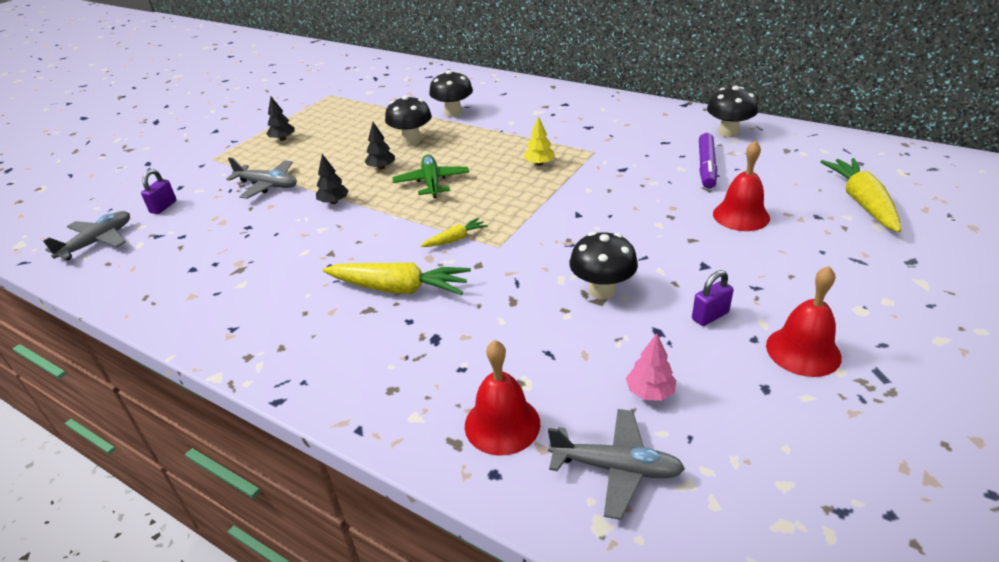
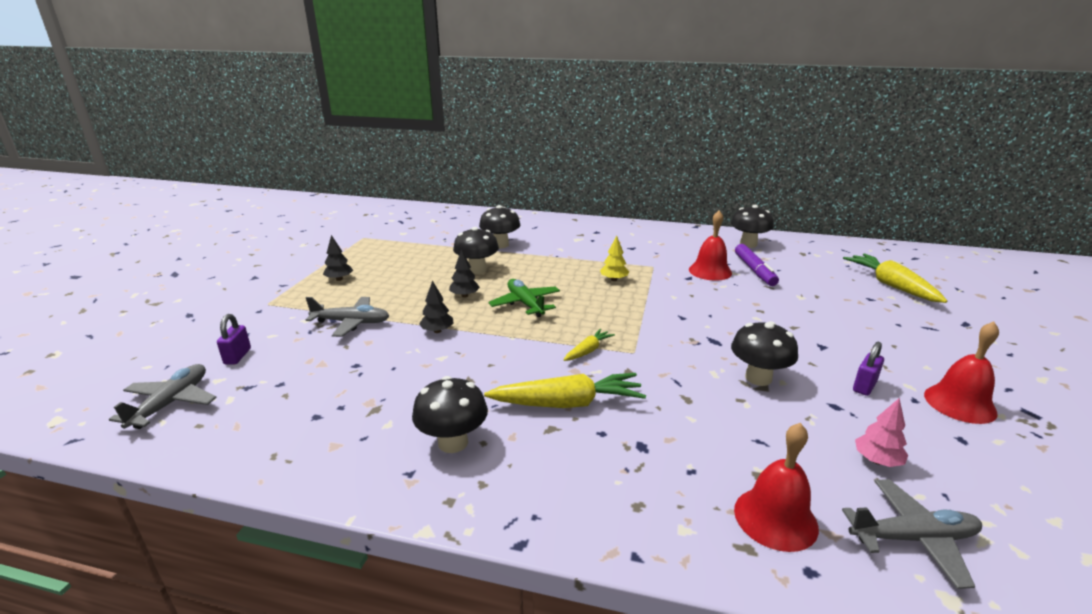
camera: 20 degrees left, 10 degrees down
(281, 308) = (453, 442): none -> black mushroom
(741, 215) = (814, 304): red bell -> red bell (710, 271)

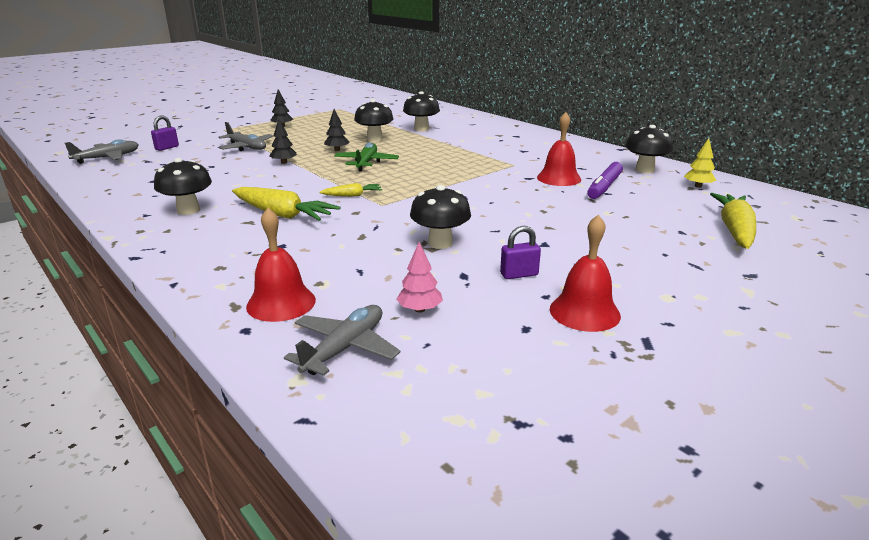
camera: 35 degrees right, 0 degrees up
(614, 280) = (461, 165): yellow tree -> yellow tree (698, 186)
(913, 538) = (345, 348): grey plane -> grey plane turned 90 degrees counterclockwise

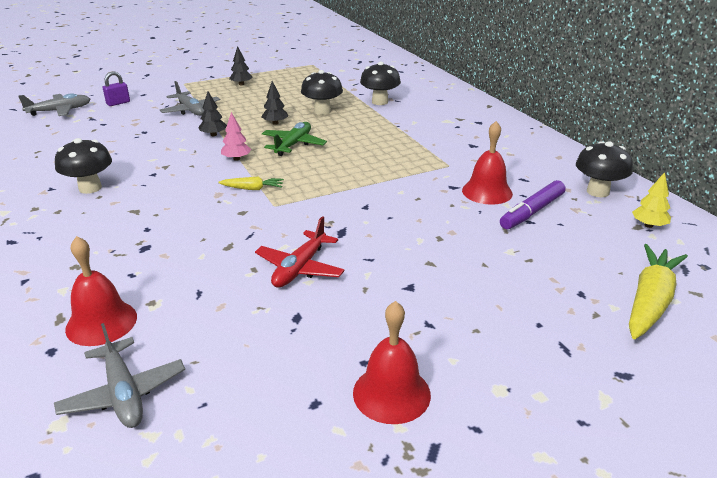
camera: 15 degrees right, 5 degrees up
(282, 215) = (171, 206): yellow carrot -> none
(345, 348) = (123, 393): grey plane -> grey plane turned 105 degrees clockwise
(420, 309) = (224, 356): pink tree -> pink tree (236, 159)
(440, 243) = (300, 268): black mushroom -> red plane
(519, 274) = (354, 326): purple padlock -> none

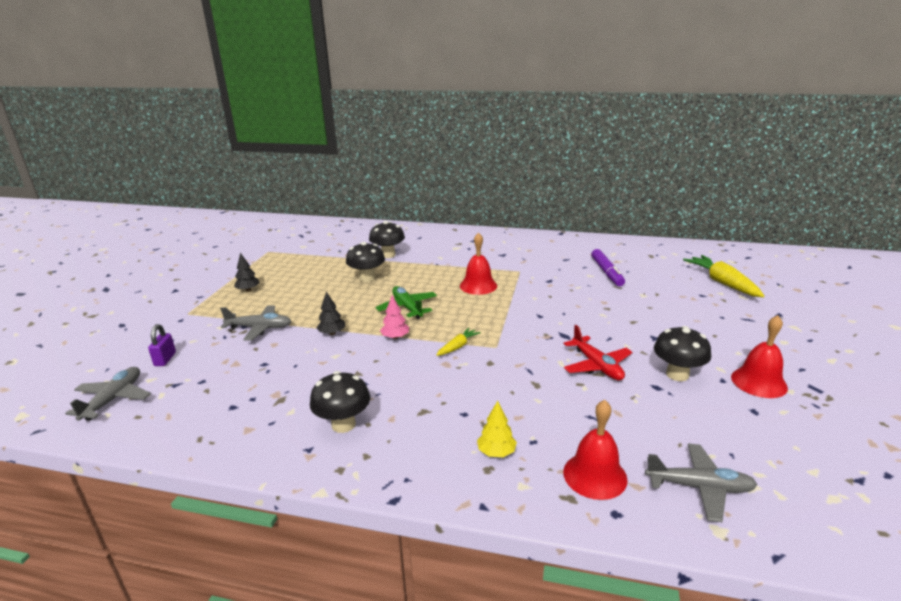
camera: 50 degrees left, 5 degrees down
(275, 123) = (356, 302): black tree -> none
(487, 192) = (568, 274): red bell -> red bell (478, 286)
(597, 192) = (604, 248): black mushroom -> black mushroom (677, 374)
(648, 225) = (653, 253): yellow tree -> yellow tree (496, 452)

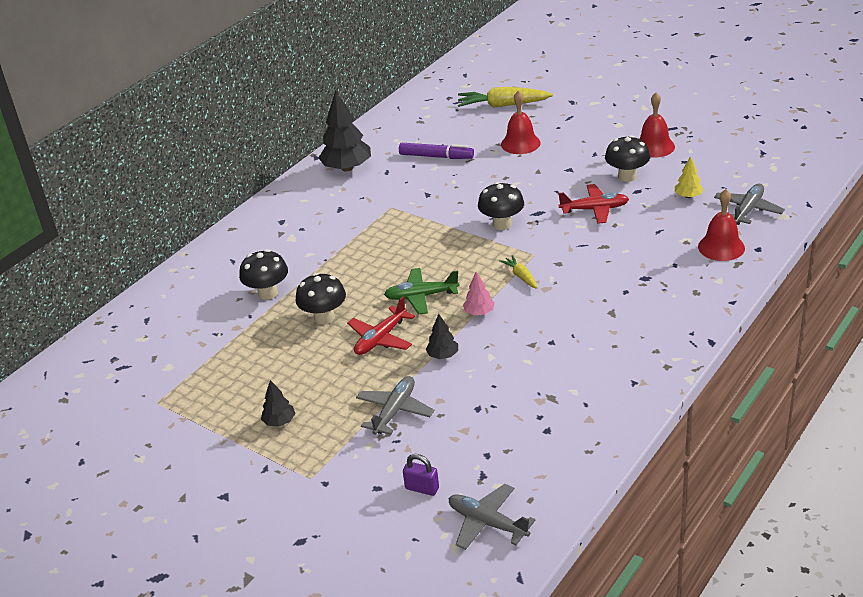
camera: 65 degrees left, 10 degrees up
(343, 424) = (609, 359): black mushroom -> black mushroom (502, 224)
(347, 303) = (381, 338): none -> red plane
(478, 286) = (405, 240): red bell -> red bell (520, 143)
(496, 452) = (680, 284): yellow tree -> yellow tree (688, 196)
(557, 245) = (347, 168): none -> black tree

